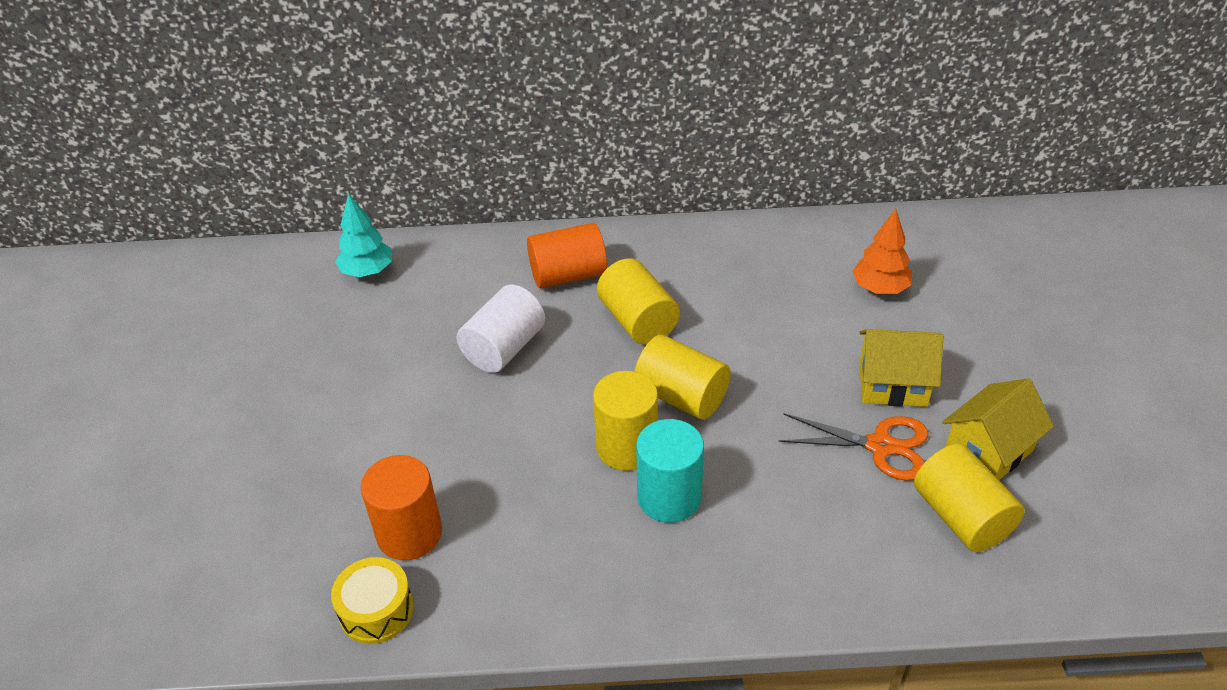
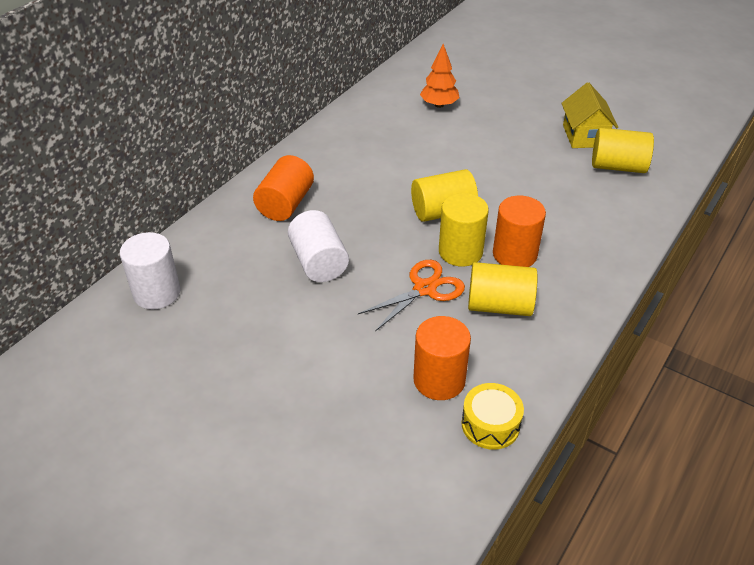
camera: 55 degrees left, 0 degrees up
(367, 271) = (157, 293): turquoise tree -> white cylinder
(638, 321) = (362, 197): yellow cylinder -> yellow cylinder (499, 305)
(669, 497) = (514, 254): turquoise cylinder -> orange cylinder
(880, 446) = (549, 165): orange scissors -> orange scissors (425, 289)
(892, 385) = (512, 139): yellow house -> none

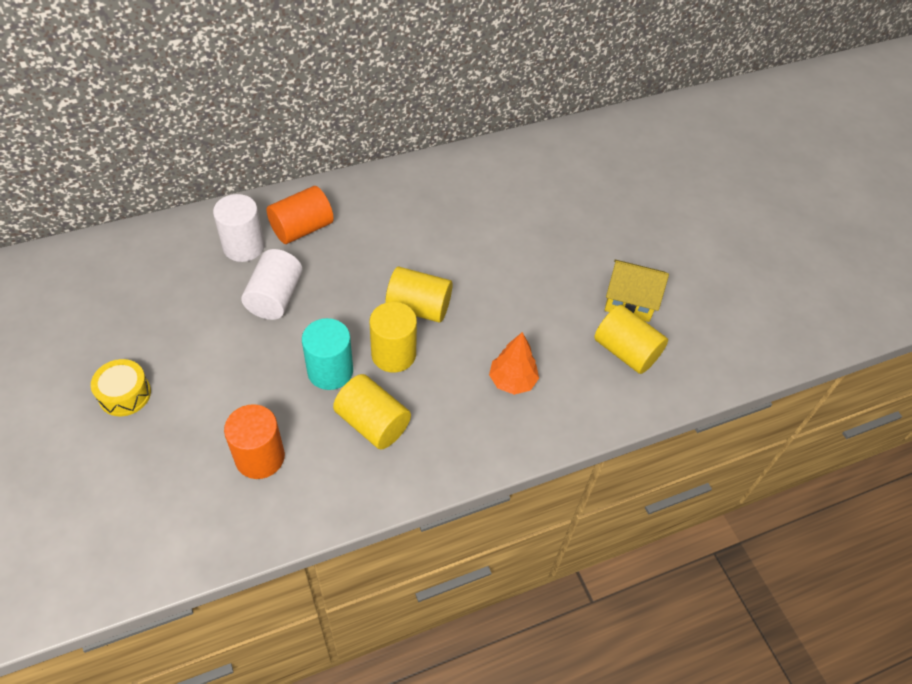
camera: 30 degrees right, 10 degrees up
(157, 293) = (139, 256): white cylinder -> white cylinder (244, 246)
(425, 289) = (330, 371): orange scissors -> turquoise cylinder
(439, 105) = (527, 197): orange tree -> orange tree (512, 381)
(490, 424) = (258, 519): yellow drum -> yellow drum (125, 394)
(514, 254) = (435, 384): orange cylinder -> none
(584, 136) = (629, 301): yellow house -> yellow house turned 75 degrees clockwise

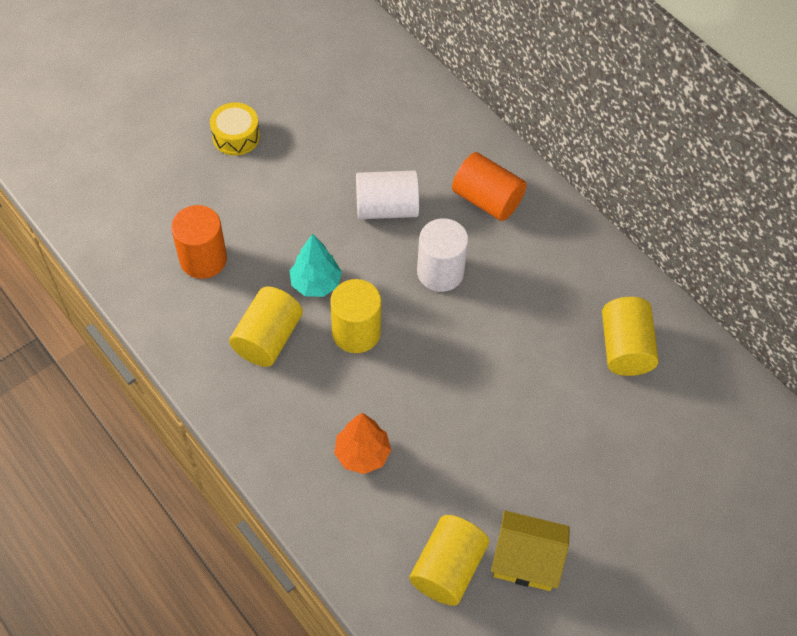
camera: 75 degrees right, 5 degrees up
(244, 246) = (440, 159): white cylinder -> white cylinder (440, 272)
(330, 371) = (316, 283): turquoise cylinder -> turquoise tree
(418, 307) = (426, 338): yellow cylinder -> yellow cylinder (625, 348)
(629, 301) = (526, 560): yellow house -> yellow house turned 75 degrees counterclockwise

